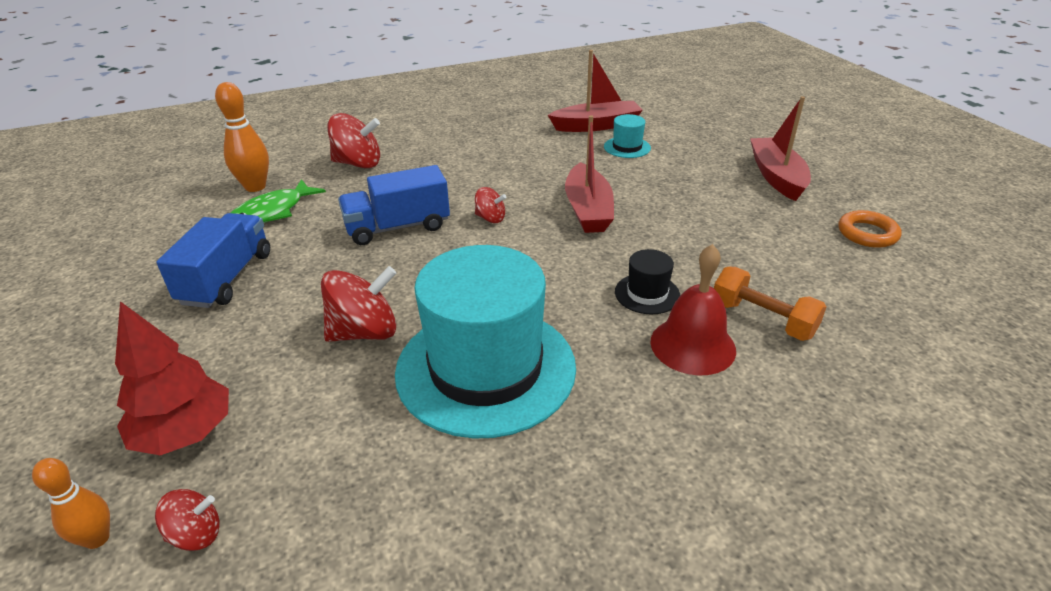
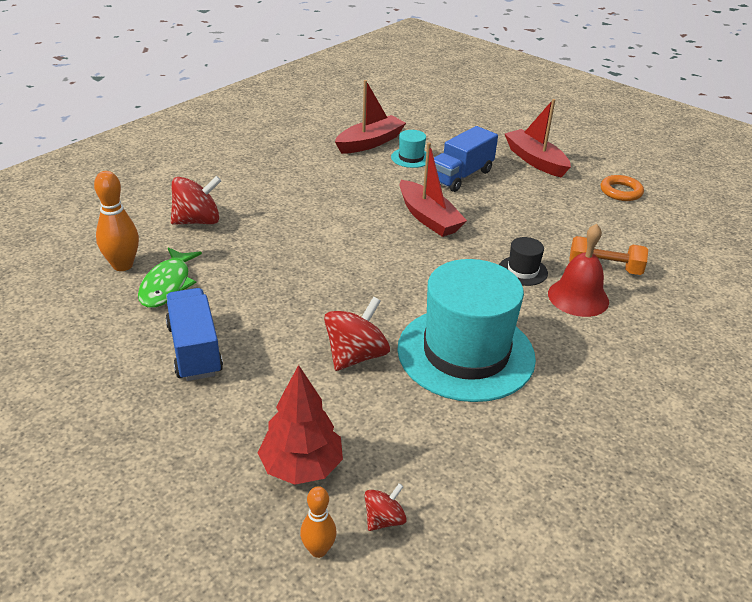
camera: 30 degrees left, 0 degrees up
(398, 227) = (295, 269): blue truck -> blue truck (461, 176)
(490, 218) = (362, 243): red spinning top -> none

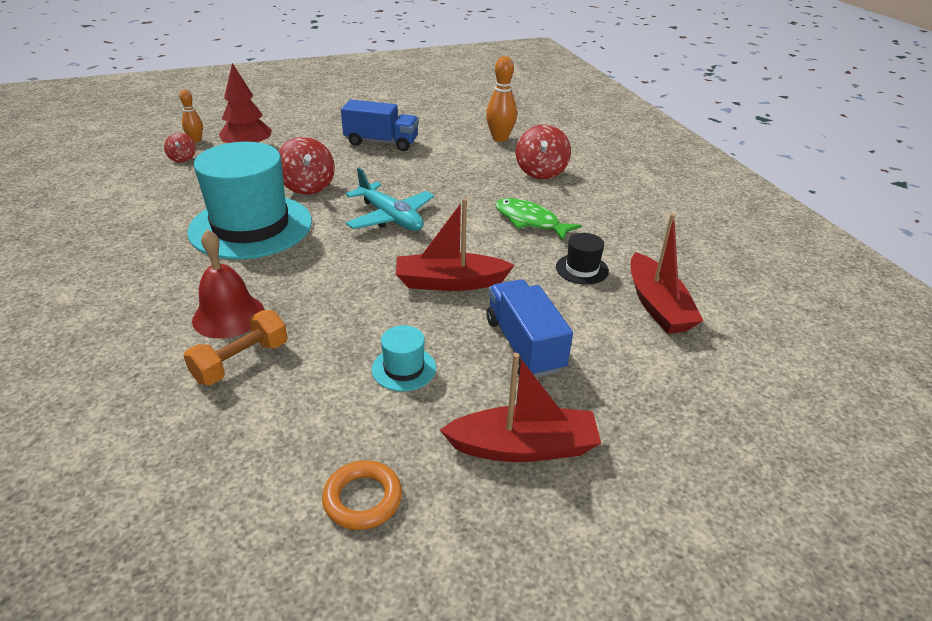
camera: 120 degrees right, 0 degrees up
(167, 285) = (461, 147): green fish -> green fish (530, 221)
(366, 276) = (390, 217): none -> turquoise plane
(411, 158) = (597, 323): turquoise hat -> turquoise hat (404, 368)
(522, 271) = (304, 301): black hat -> black hat (582, 269)

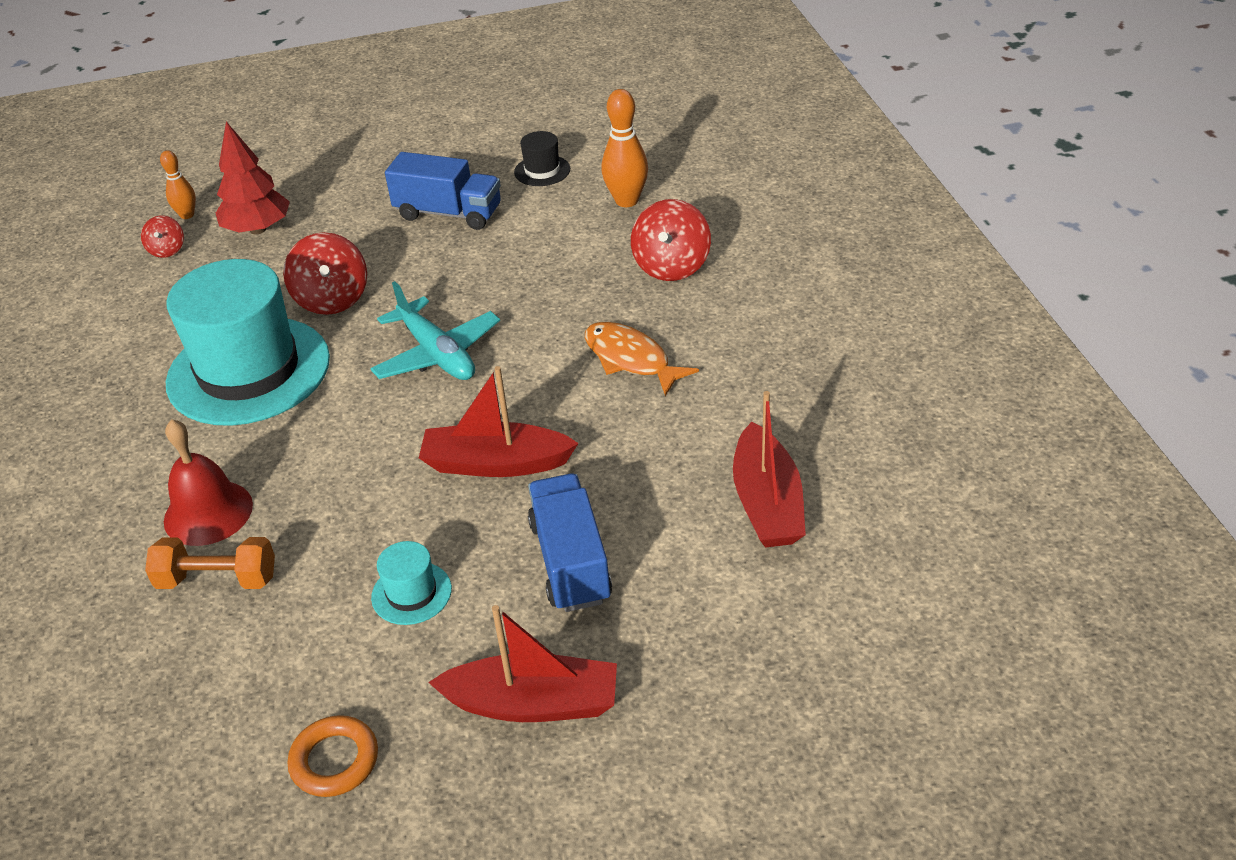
camera: 10 degrees right, 5 degrees up
(241, 362) = (217, 579): orange dumbbell -> orange dumbbell turned 45 degrees clockwise
(530, 221) = (631, 359): green fish -> orange fish
(582, 269) = (681, 442): black hat -> black hat (542, 171)

